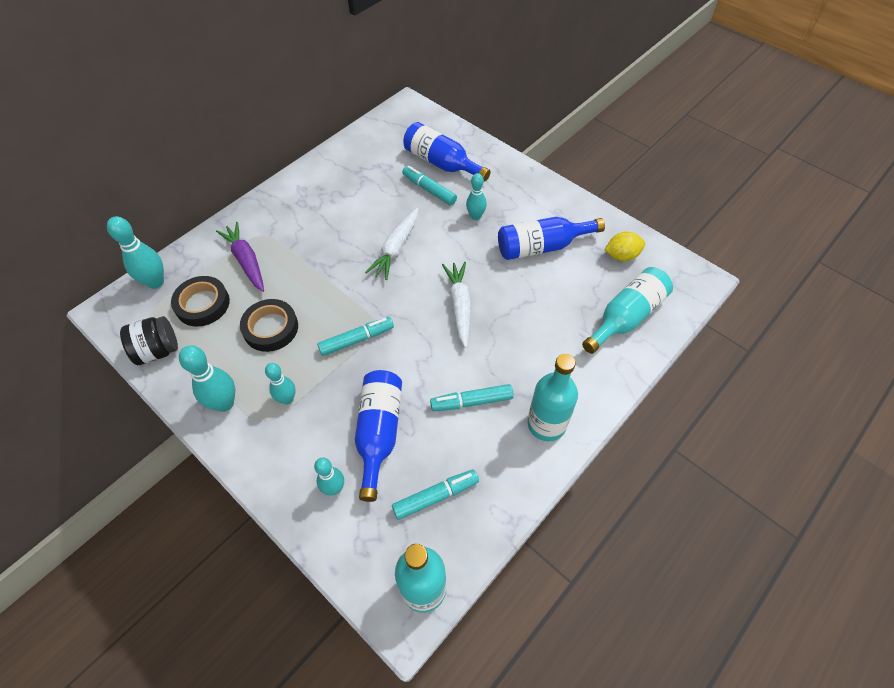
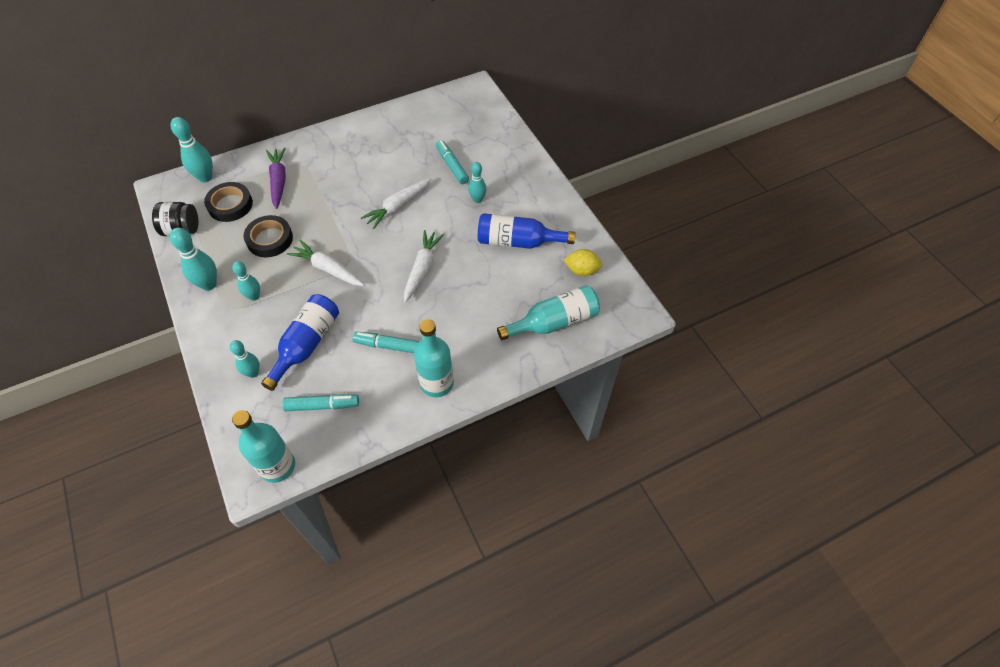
camera: 20 degrees right, 0 degrees up
(356, 340) = (328, 269): turquoise marker -> white carrot
(441, 163) = (475, 146): blue bottle -> none

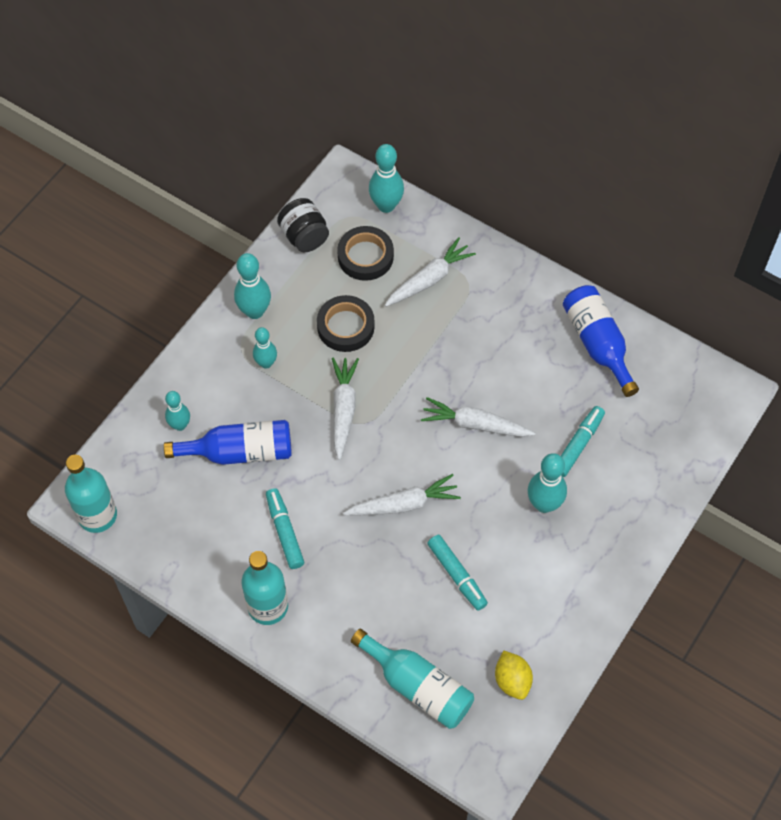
camera: 60 degrees right, 5 degrees up
(278, 181) = (429, 279): purple carrot -> white carrot
(322, 405) = (181, 512): turquoise marker -> turquoise marker (457, 575)
(477, 199) = (544, 504): turquoise bowling pin -> turquoise bowling pin, size x1.53
(518, 241) = (509, 585): blue bottle -> blue bottle (597, 343)

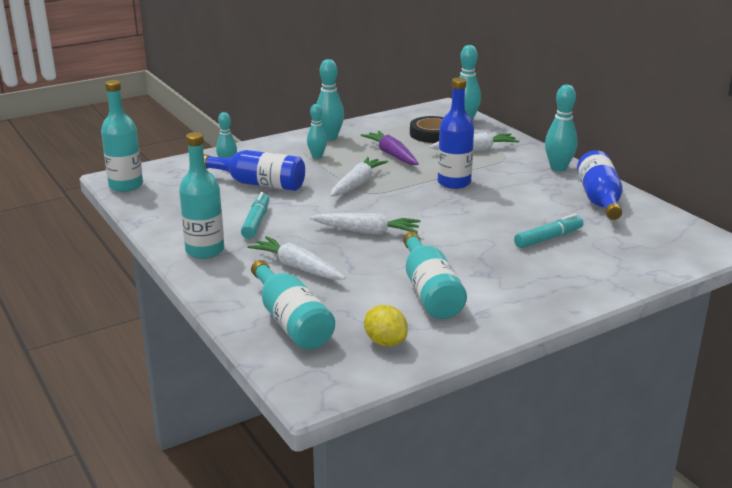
camera: 25 degrees right, 35 degrees down
(304, 236) = (393, 120): black jar -> none
(345, 326) = (391, 155): black tape -> purple carrot
(441, 365) = (454, 182): none -> blue bottle
(457, 575) = (382, 274): turquoise marker -> none
(475, 424) = (461, 211): white carrot -> white carrot (297, 267)
(512, 680) = (385, 342): yellow lemon -> yellow lemon turned 45 degrees counterclockwise
(513, 586) = (430, 292): none -> turquoise bottle
(544, 504) = (494, 259): turquoise bowling pin -> turquoise bowling pin (558, 168)

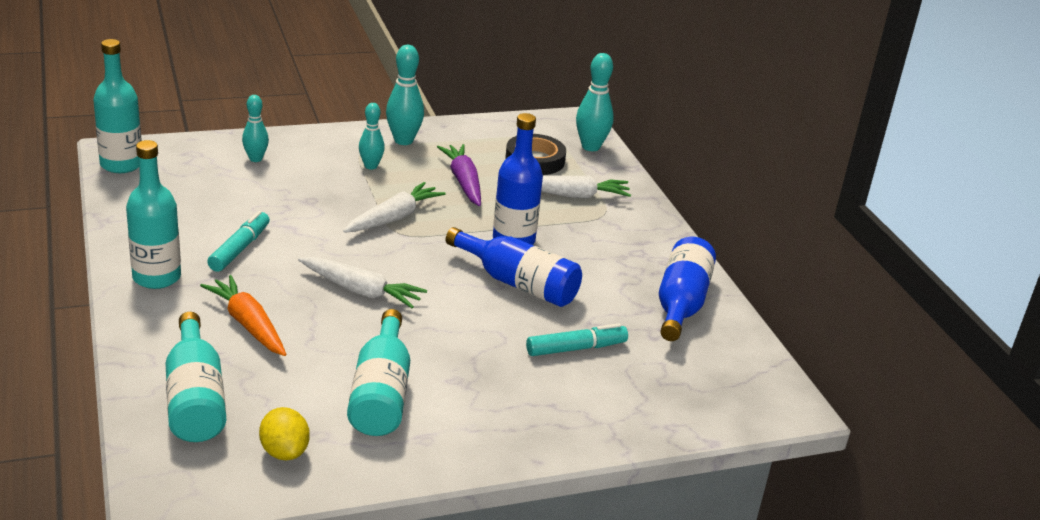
camera: 10 degrees right, 5 degrees up
(259, 184) = (277, 193): blue bottle -> blue bottle (518, 283)
(297, 267) = (248, 324): white carrot -> orange carrot
(558, 168) = (660, 245): turquoise bowling pin -> none

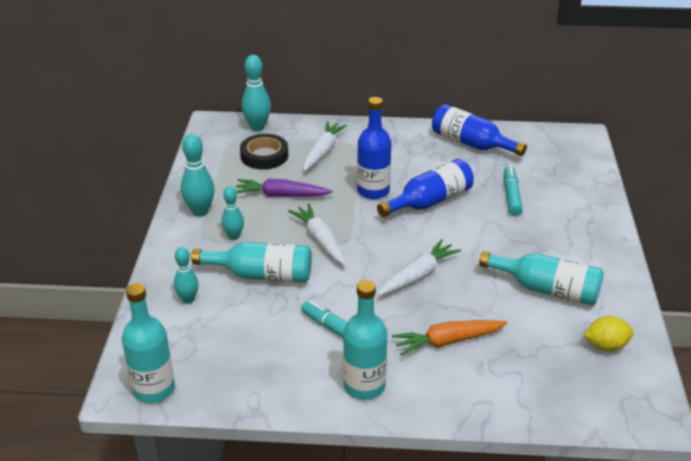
camera: 65 degrees left, 5 degrees up
(195, 399) = (539, 383): turquoise bottle -> turquoise bottle (262, 275)

